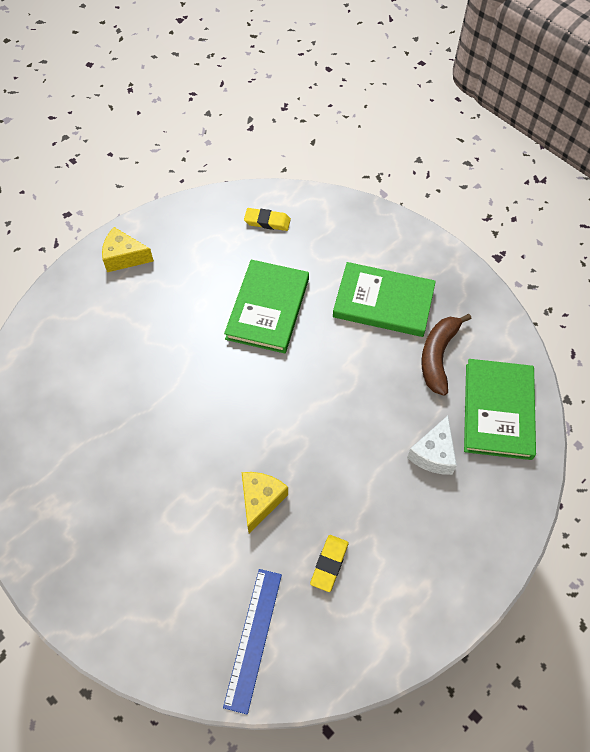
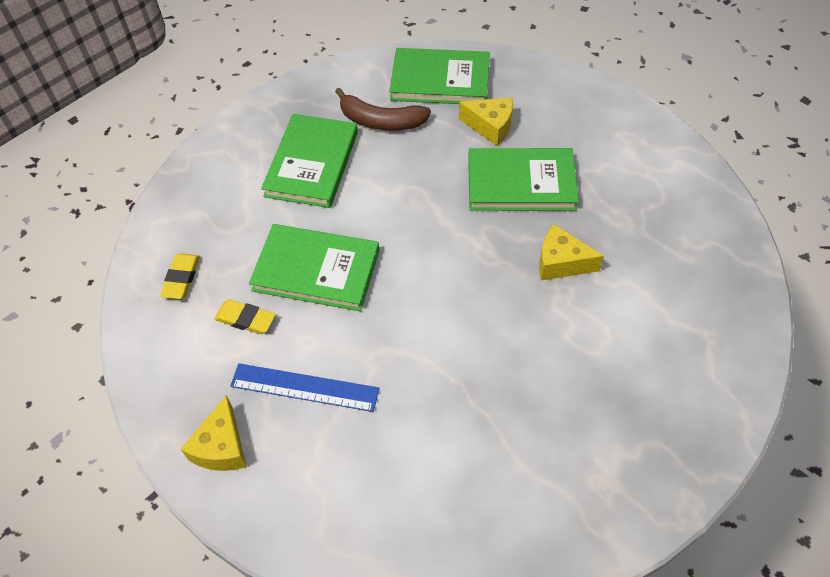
camera: 90 degrees left, 5 degrees down
(253, 638) = (703, 260): blue ruler -> blue ruler (304, 387)
(329, 564) = (616, 203): yellow eraser -> yellow eraser (245, 319)
(358, 475) = (521, 183): none -> green book
(433, 454) = (490, 126): white cheese -> yellow cheese

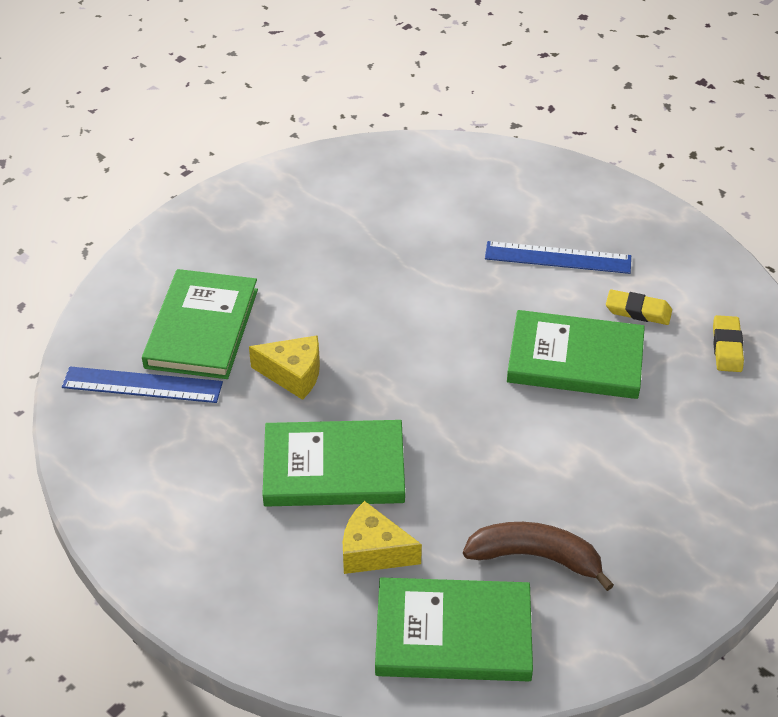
camera: 175 degrees right, 10 degrees down
(221, 447) = (621, 215): yellow cheese -> none
(312, 164) = (618, 488): green book -> green book (202, 328)
(690, 256) = (142, 385): none -> blue ruler

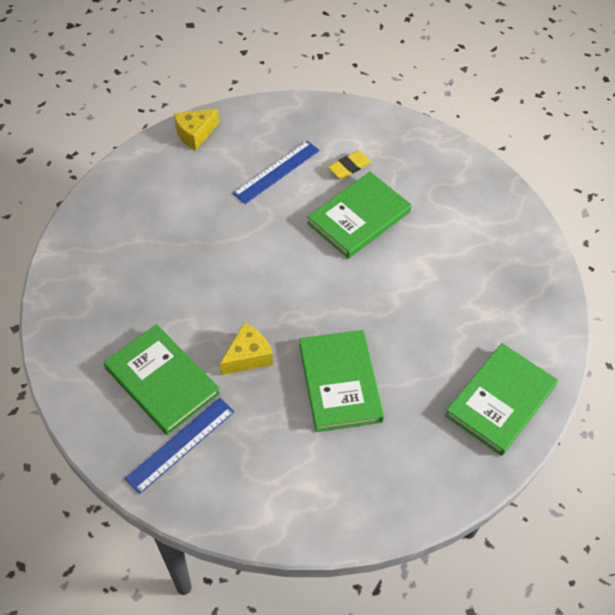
camera: 55 degrees left, 10 degrees up
(334, 468) = (340, 382): green book -> green book turned 45 degrees counterclockwise
(373, 551) = (416, 402): yellow cheese -> yellow cheese (195, 134)
(535, 557) = (478, 329): brown banana -> none
(727, 347) = (408, 151): yellow eraser -> none

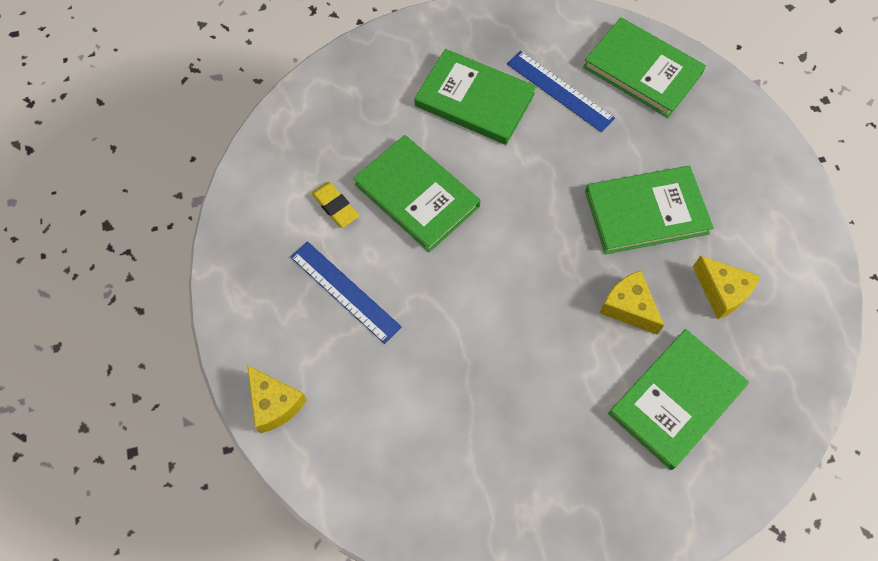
camera: 90 degrees left, 10 degrees up
(180, 444) = (751, 369): blue ruler -> blue ruler (560, 91)
(256, 433) = (722, 292): none -> yellow cheese
(455, 262) = (474, 100): none -> green book

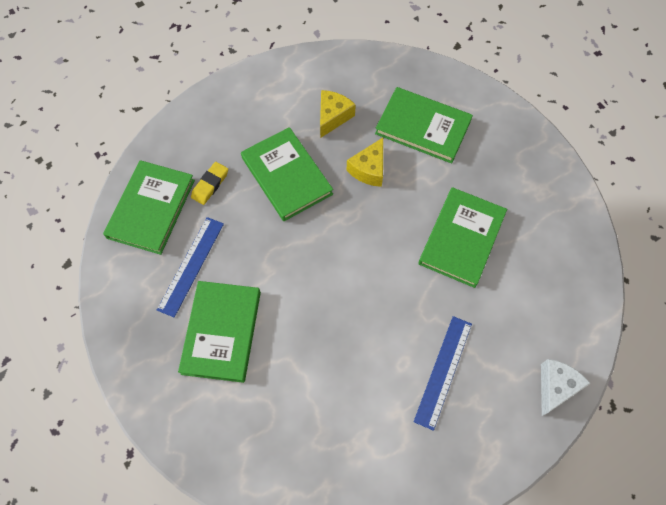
camera: 110 degrees left, 0 degrees up
(275, 403) = (555, 387): yellow cheese -> white cheese
(335, 206) = (371, 411): yellow eraser -> yellow eraser (210, 185)
(417, 195) = (334, 346): green book -> green book (461, 238)

